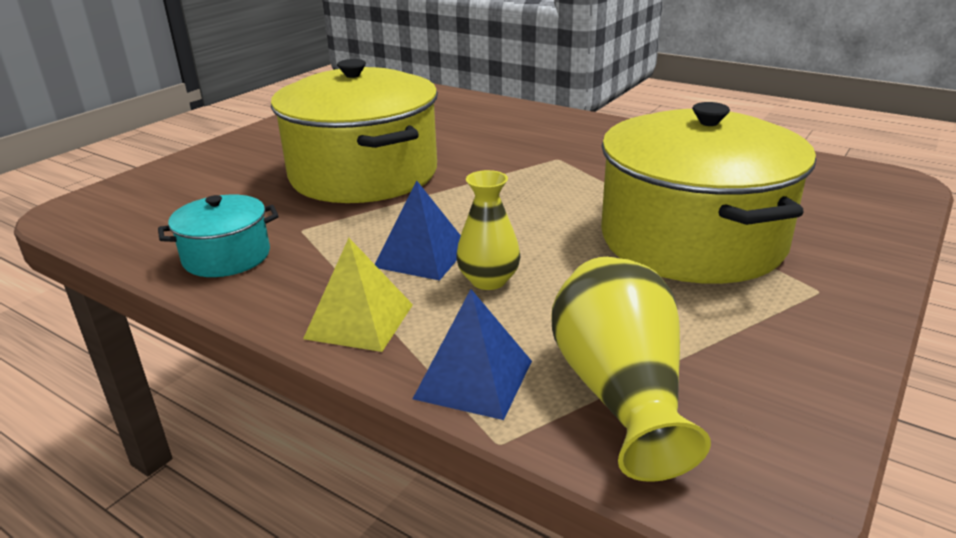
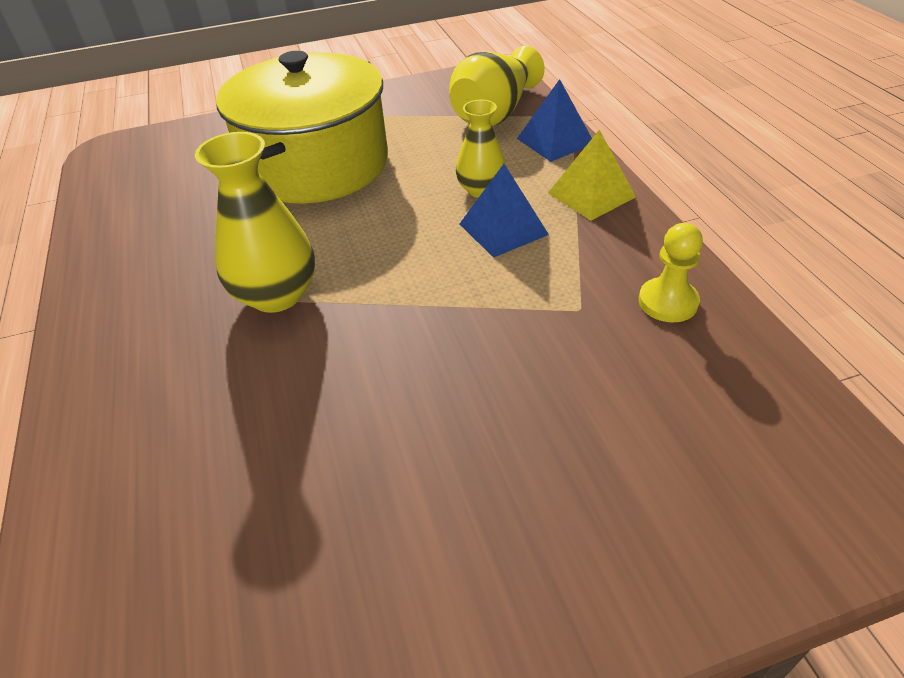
camera: 140 degrees left, 15 degrees up
(227, 257) = (668, 302): turquoise pot -> yellow pawn
(364, 174) = (447, 381): yellow pot -> none
(534, 167) = (276, 295): none -> yellow vase

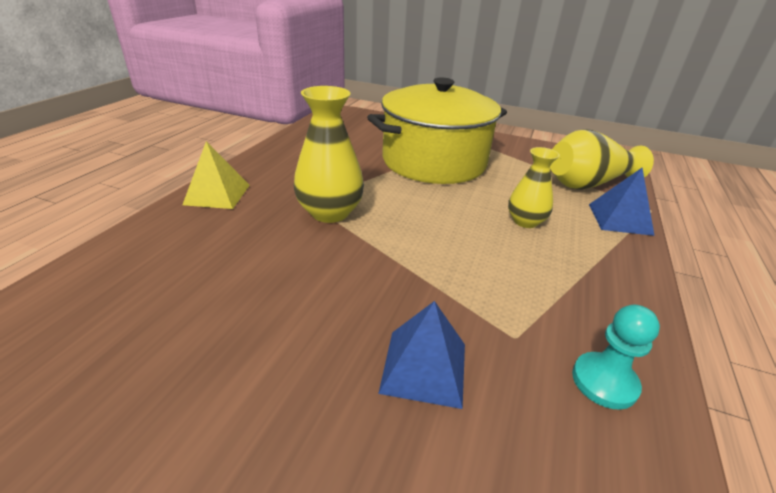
camera: 35 degrees right, 10 degrees down
(503, 229) = (514, 252): blue pyramid -> blue pyramid (424, 367)
(591, 195) = (614, 266): yellow pyramid -> yellow pyramid (217, 194)
(668, 302) = (604, 382): yellow pawn -> turquoise pawn

